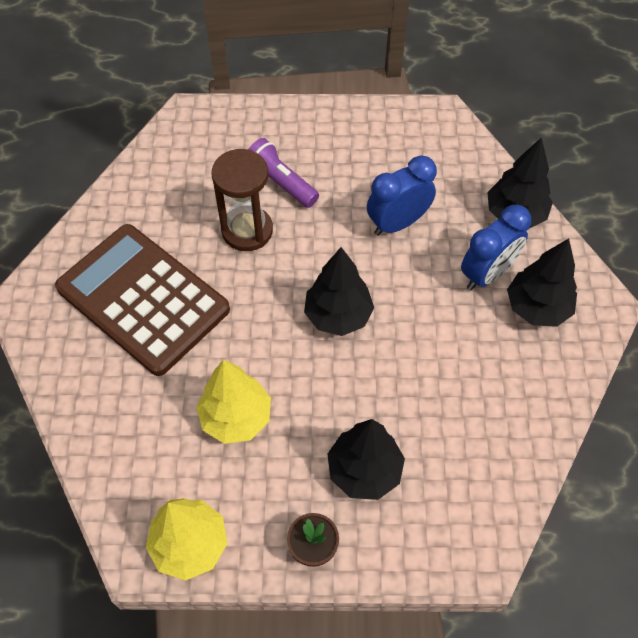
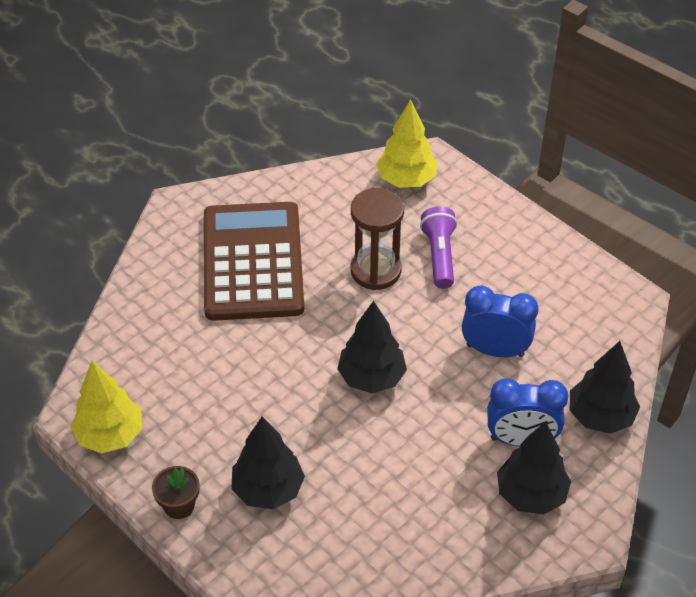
camera: 45 degrees right, 10 degrees down
(236, 417) = (225, 385): yellow tree -> yellow tree (406, 180)

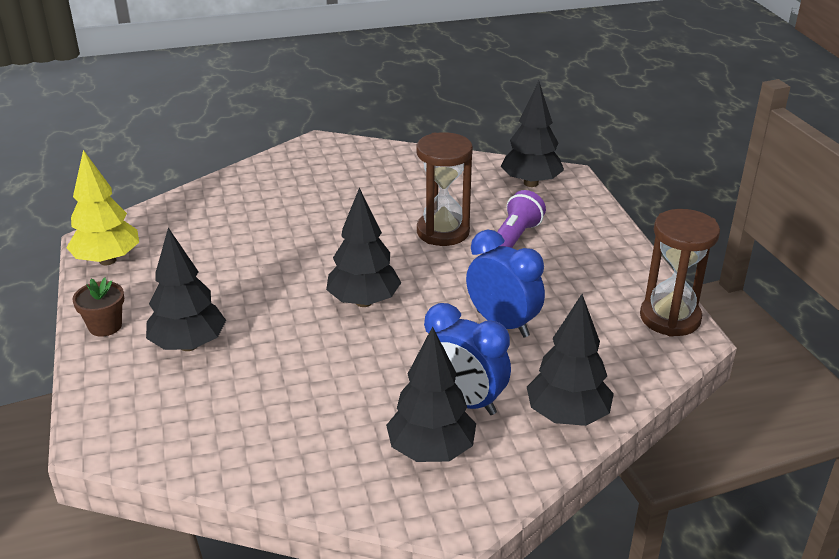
camera: 30 degrees right, 15 degrees down
(253, 262) = (342, 193): brown calculator -> none
(406, 180) = (531, 183): yellow tree -> black tree
(610, 287) = (670, 318): none -> brown hourglass

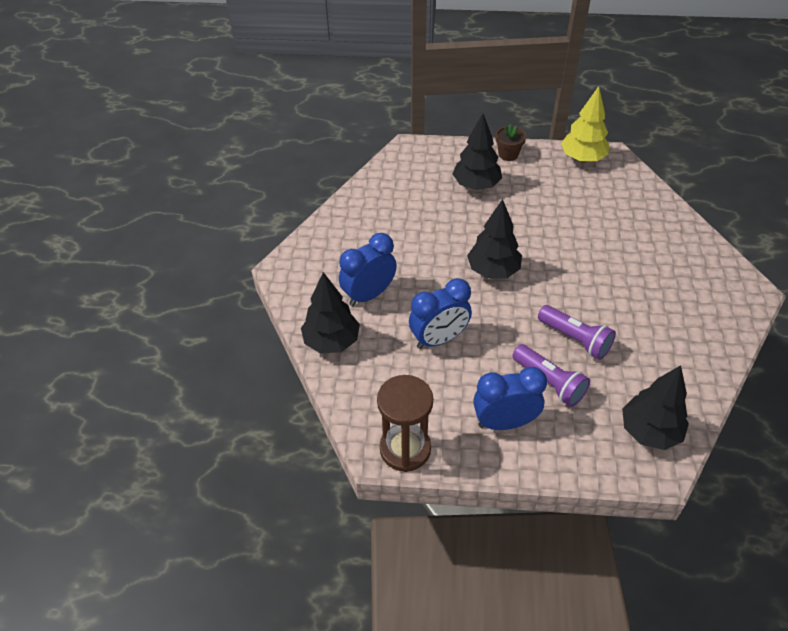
camera: 110 degrees right, 15 degrees up
(431, 451) = (336, 269): black tree -> none
(443, 232) = (575, 339): brown hourglass -> purple flashlight
(584, 260) = (504, 422): none -> blue clock

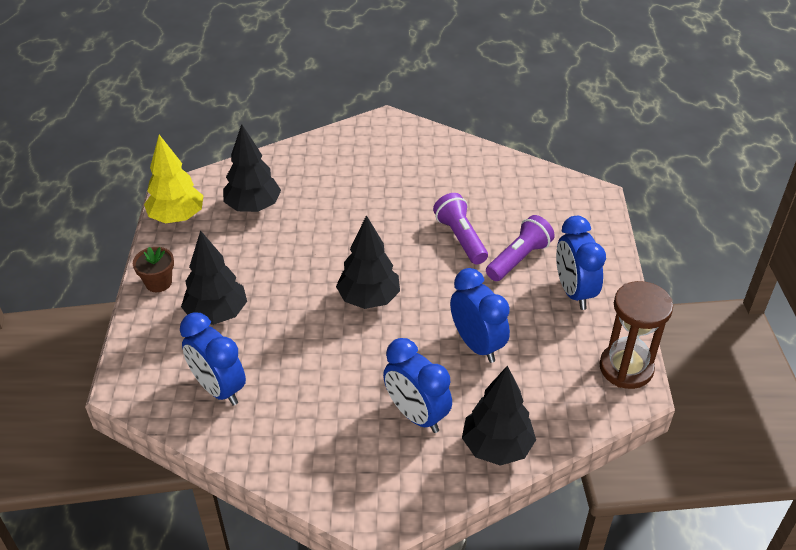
camera: 95 degrees left, 5 degrees down
(404, 190) = (219, 388): none -> blue clock
(575, 339) = (460, 238): purple flashlight -> purple flashlight turned 60 degrees counterclockwise
(649, 431) = (559, 198): black tree -> black tree (253, 207)

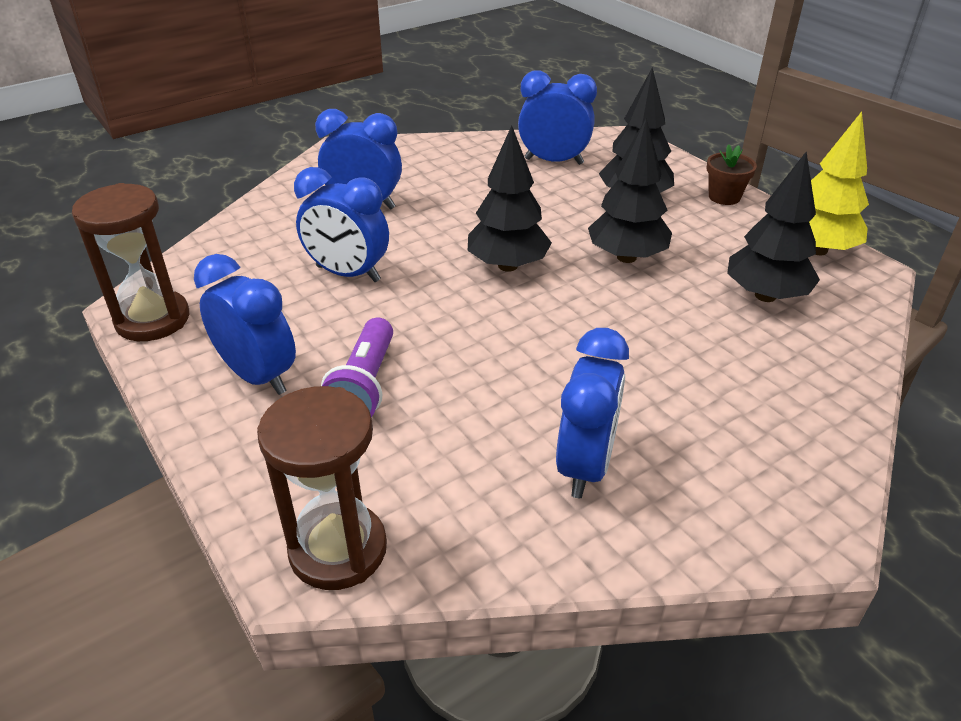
camera: 145 degrees right, 5 degrees down
(446, 177) = (585, 465): none -> blue clock
(460, 238) = (469, 377): purple flashlight -> none
(496, 447) = (270, 212): black tree -> black tree (626, 257)
(575, 194) = (338, 549): none -> brown hourglass

